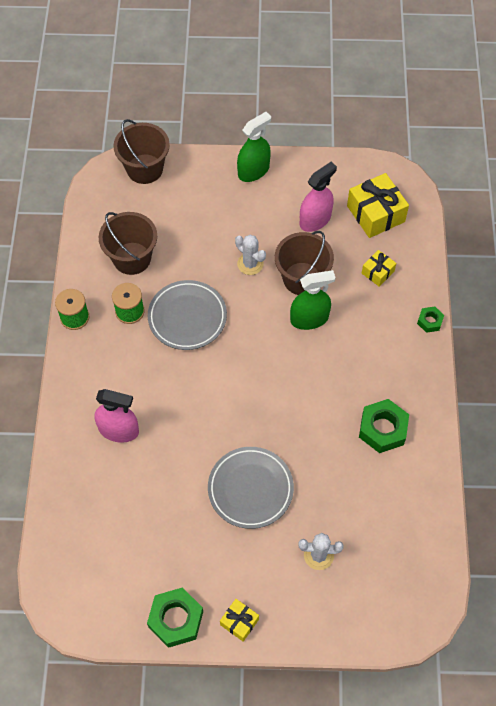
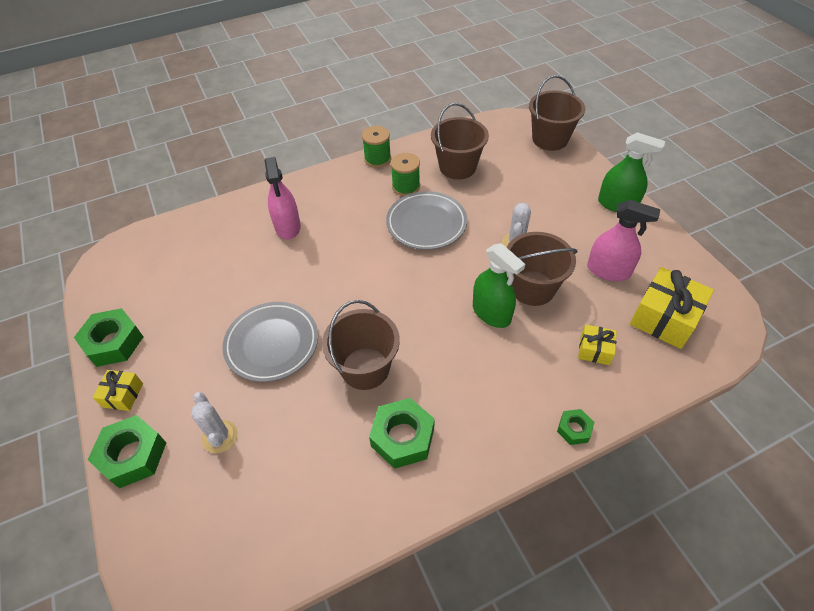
camera: 65 degrees right, 10 degrees down
(303, 625) = (133, 455): none -> green nut
(312, 429) = (365, 368): none -> brown bucket

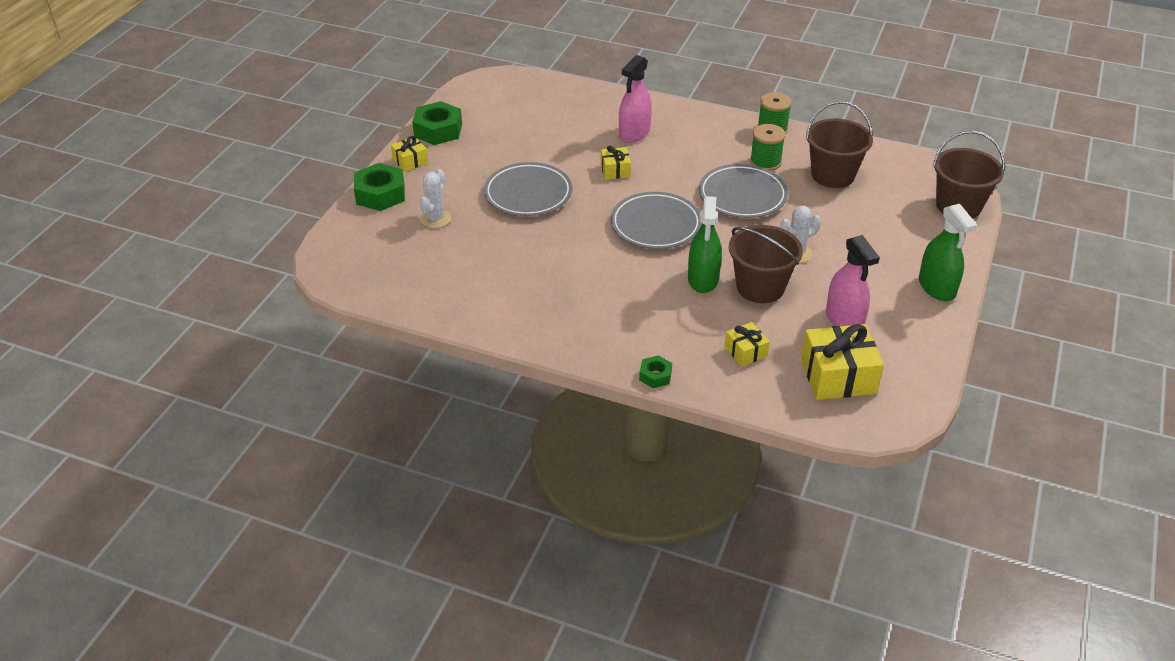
camera: 45 degrees right, 10 degrees down
(314, 269) = (615, 170): none -> yellow gift
(365, 368) = (567, 247): brown bucket -> none
(402, 294) = (655, 225): none -> grey plate
(402, 437) = (538, 296): green nut -> none

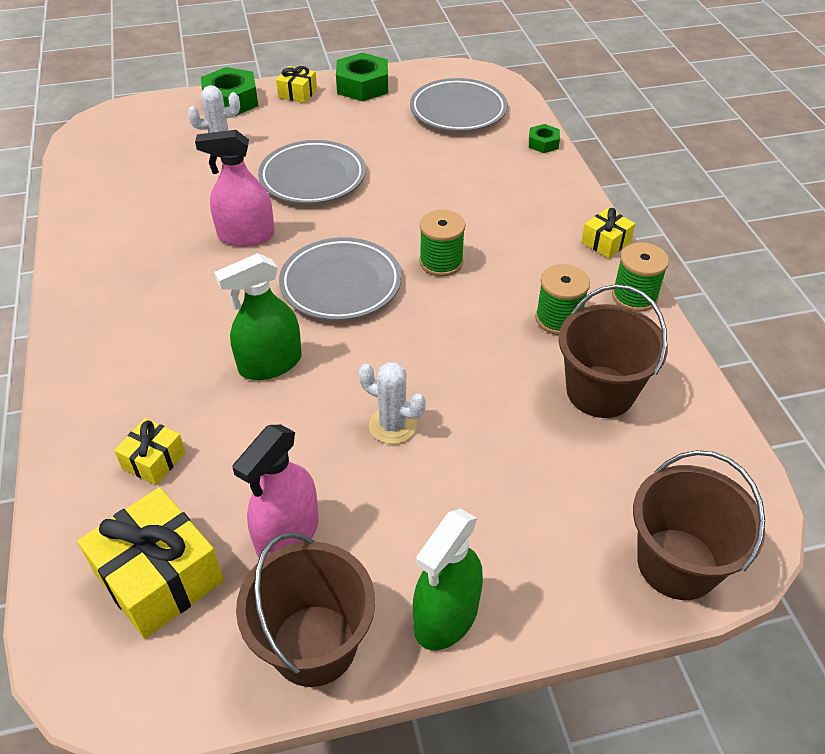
camera: 55 degrees right, 5 degrees up
(615, 170) = (413, 214): yellow gift -> yellow gift (605, 242)
(634, 133) = (497, 198): pink spray bottle -> pink spray bottle (246, 236)
(655, 376) = (61, 400): green nut -> green nut (543, 143)
(674, 180) = (441, 262): none -> green spool
(742, 196) = (466, 328): grey plate -> grey plate (458, 111)
(760, 287) = (294, 421): brown bucket -> brown bucket (314, 645)

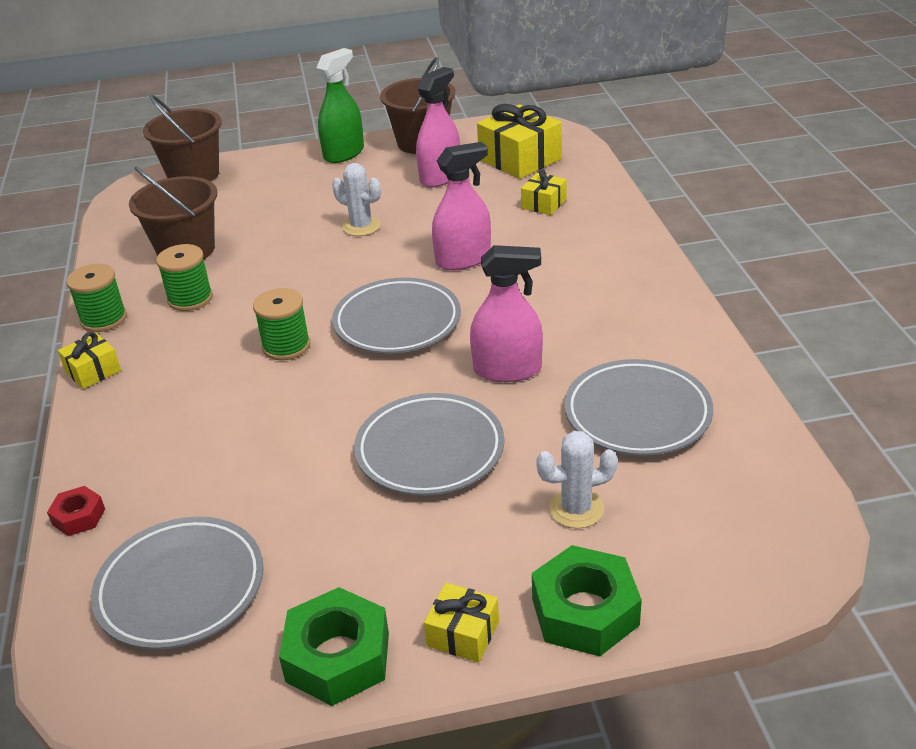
camera: 175 degrees left, 10 degrees down
(156, 199) = (637, 414): none -> grey plate
(270, 364) = (463, 259): green spray bottle -> pink spray bottle
(543, 143) = (79, 517): green nut -> red nut

